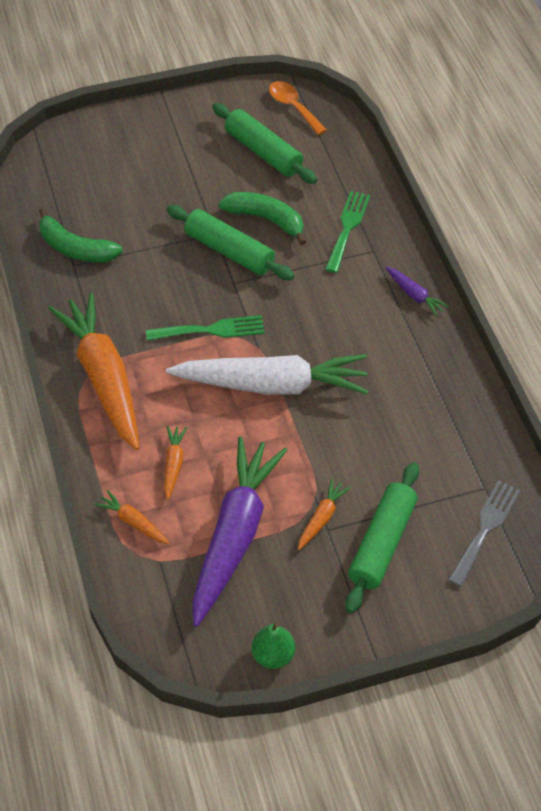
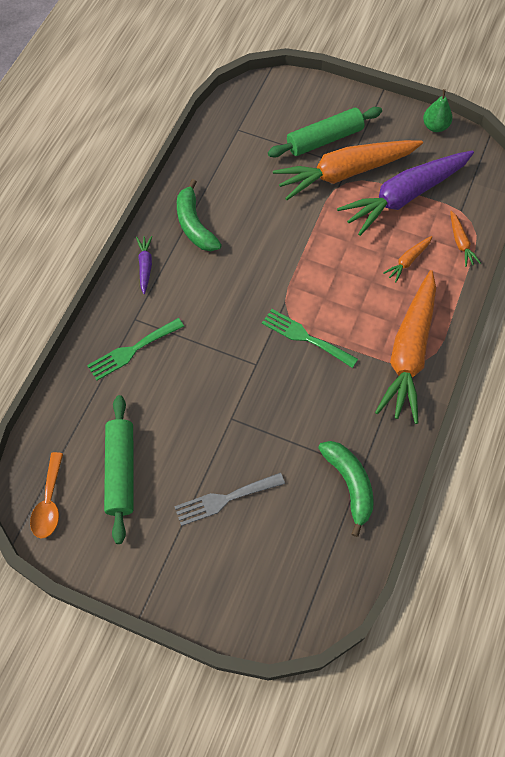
camera: 140 degrees left, 10 degrees up
(229, 251) = (235, 393): green rolling pin -> none
(266, 219) = (182, 402): green banana -> green banana (194, 225)
(272, 384) = (300, 270): white carrot -> none
(321, 518) = (346, 173): orange carrot -> orange carrot, size x2.41
(485, 528) = (260, 110): grey fork -> grey fork (224, 499)

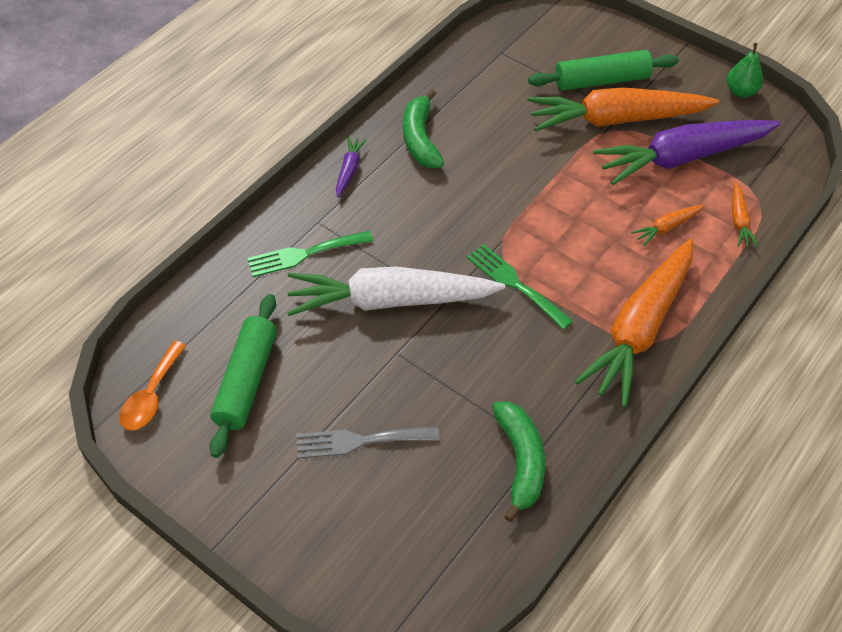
camera: 15 degrees right, 10 degrees down
(213, 375) = (391, 301): none -> white carrot

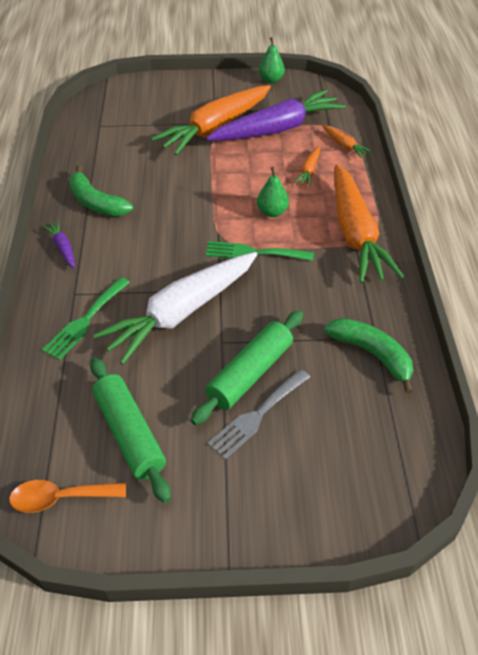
camera: 40 degrees left, 5 degrees down
(152, 395) = (60, 498): orange spoon -> orange spoon turned 105 degrees clockwise
(577, 251) = (272, 212): none -> green pear
(601, 80) = (182, 111): green rolling pin -> green rolling pin (249, 373)
(683, 158) = (277, 129): purple carrot -> purple carrot turned 150 degrees counterclockwise

